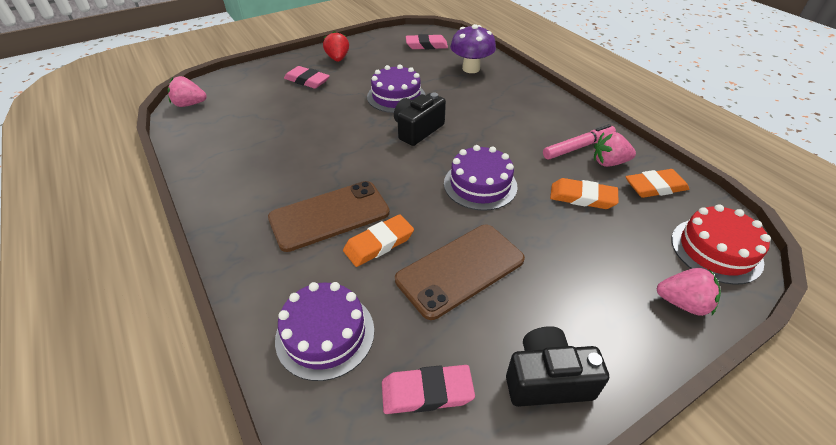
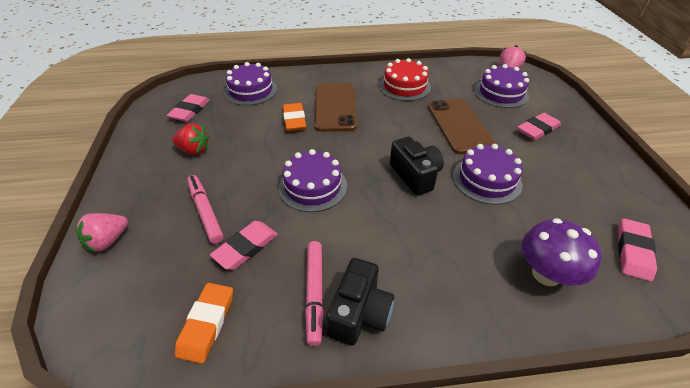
camera: 115 degrees right, 0 degrees up
(245, 104) = (501, 93): none -> purple cake
(338, 59) = (589, 158): red strawberry -> red strawberry (194, 150)
(460, 269) = (243, 145): brown phone -> brown phone (459, 126)
(547, 380) = (149, 149): black camera -> black camera (359, 313)
(577, 245) = (205, 212): none -> pink marker
(582, 197) = (246, 247): orange eraser -> pink eraser
(609, 162) = (271, 306): pink strawberry -> none
(716, 250) = (108, 308): red cake -> red cake (404, 86)

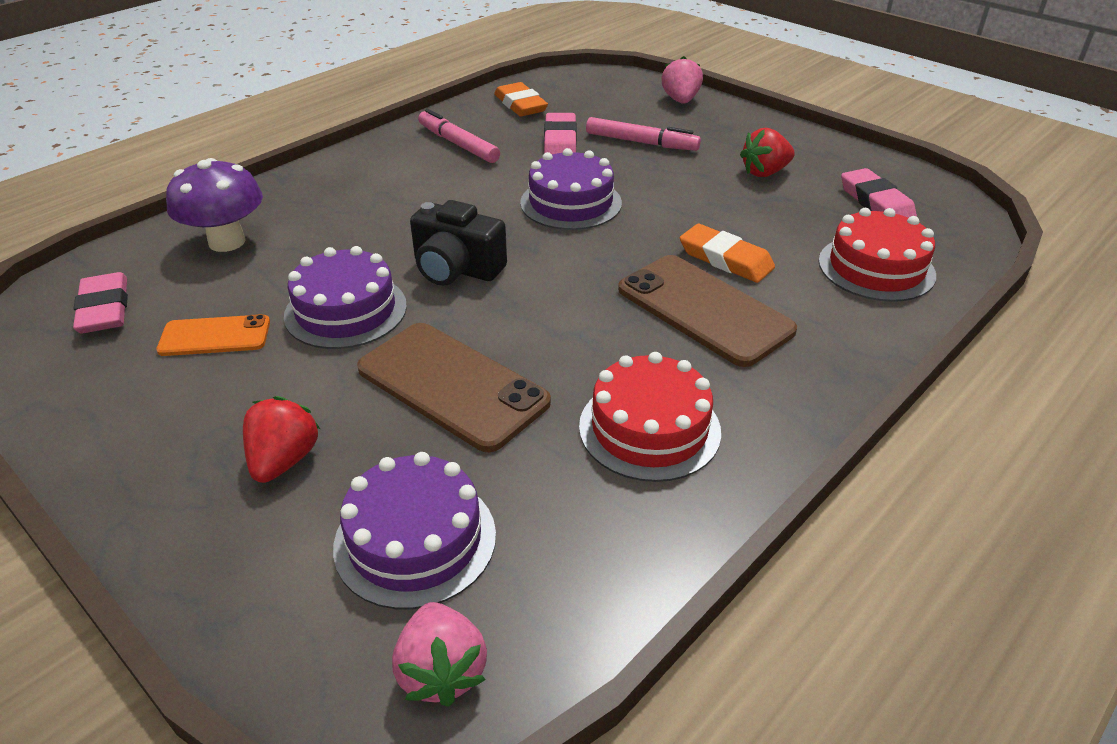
camera: 140 degrees right, 5 degrees down
(251, 90) = (876, 268): purple cake -> red cake
(359, 313) = (406, 150): black camera -> none
(537, 129) = (284, 460): pink eraser -> red strawberry
(561, 197) = (215, 336): none -> orange phone

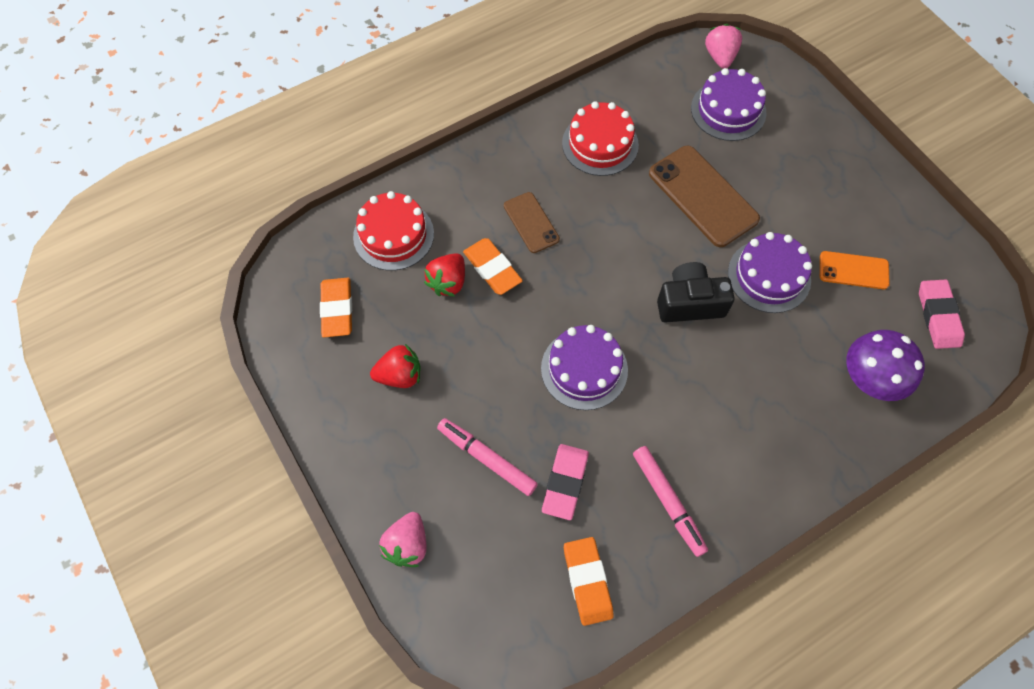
camera: 165 degrees left, 25 degrees up
(284, 460) = (795, 166): red strawberry -> red strawberry (448, 282)
(456, 269) = (689, 303): black camera -> black camera turned 45 degrees counterclockwise
(704, 310) = (531, 222): brown phone -> brown phone, size x0.57
(876, 202) = (337, 309): pink eraser -> orange eraser

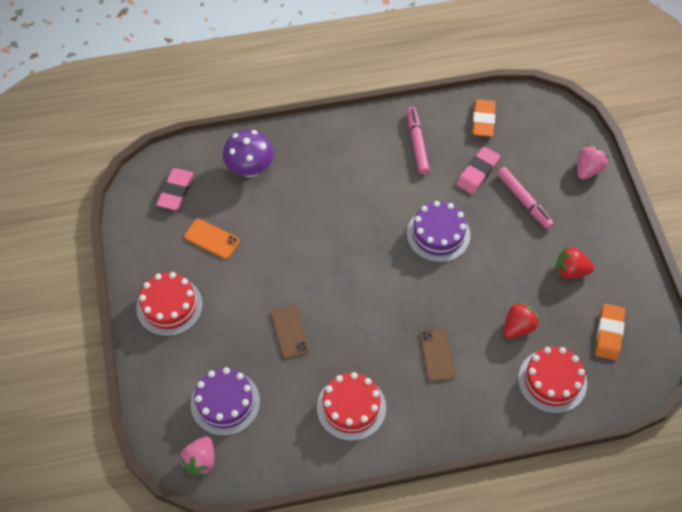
camera: 160 degrees left, 5 degrees down
(492, 269) = (480, 327): orange eraser -> none
(689, 303) = (343, 254): black camera -> none
(703, 196) = (289, 332): brown phone -> brown phone, size x0.57
(769, 276) = (275, 255): purple cake -> none
(847, 181) = (169, 306): none -> red cake

